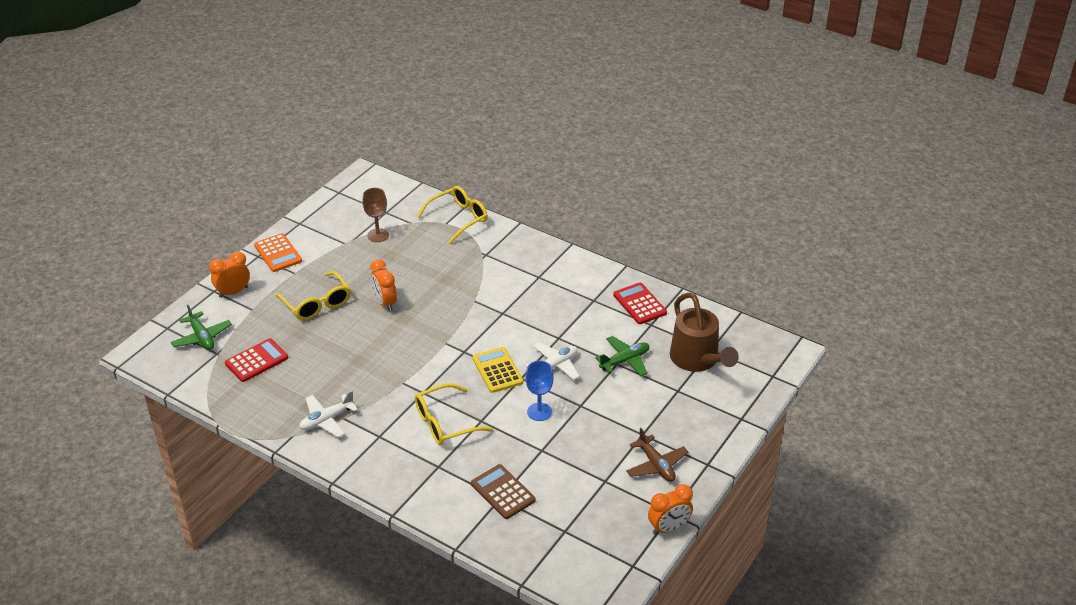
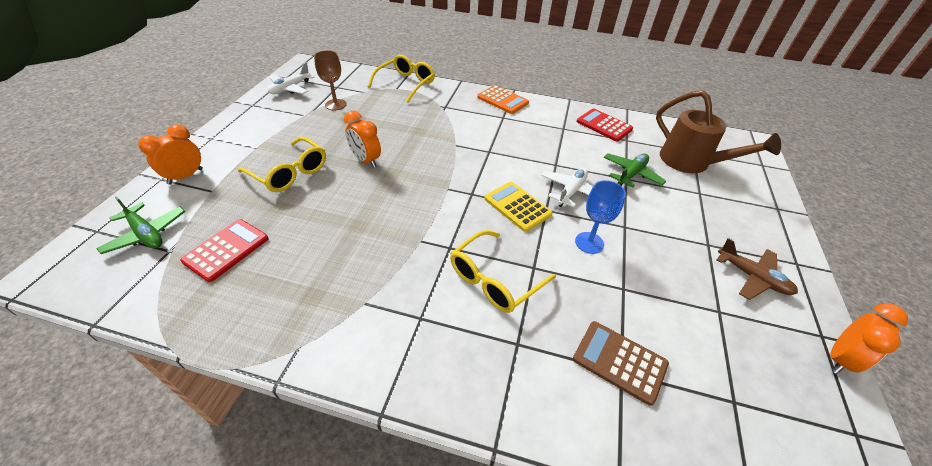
camera: 20 degrees left, 5 degrees up
(278, 253) = (234, 132): orange calculator -> orange calculator (502, 100)
(326, 420) = (341, 311): white plane -> white plane (290, 88)

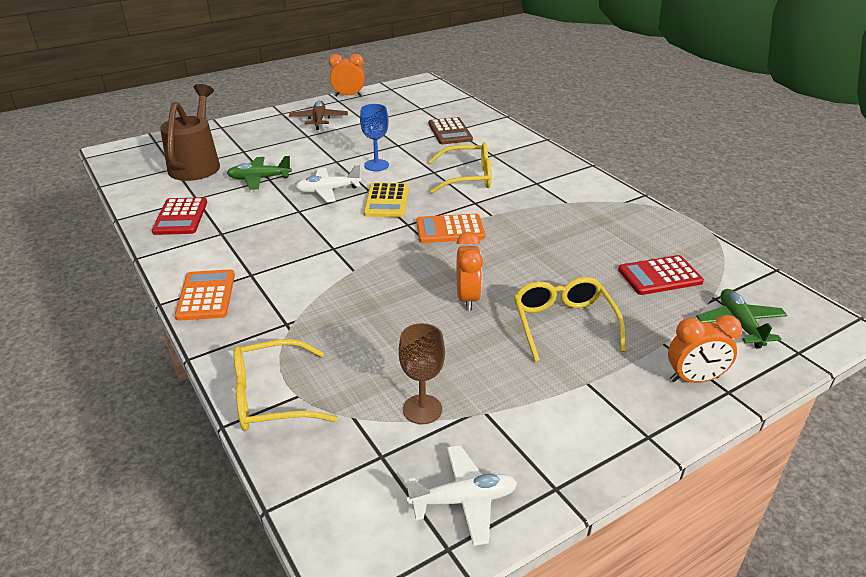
camera: 135 degrees left, 10 degrees down
(436, 205) = (450, 229): none -> orange calculator

